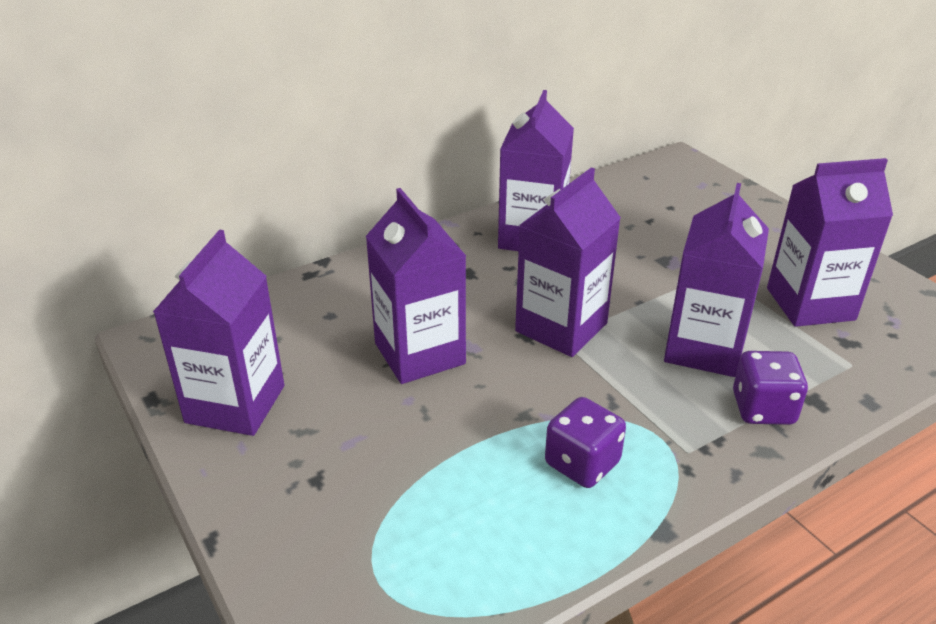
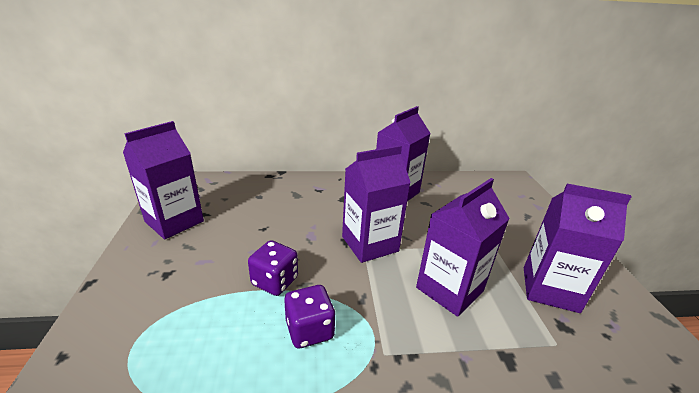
camera: 25 degrees right, 5 degrees down
(419, 353) = (281, 230): purple carton -> none
(763, 409) = (462, 347): purple dice -> purple dice (275, 281)

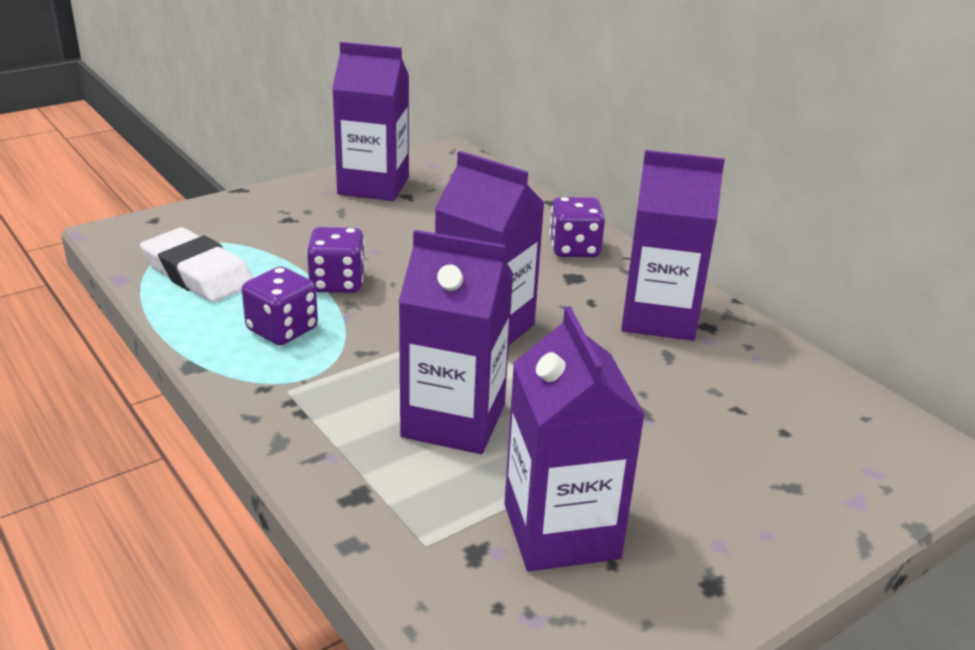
camera: 60 degrees right, 0 degrees up
(187, 354) = (198, 273): none -> white eraser
(319, 188) = (574, 249): none -> purple dice

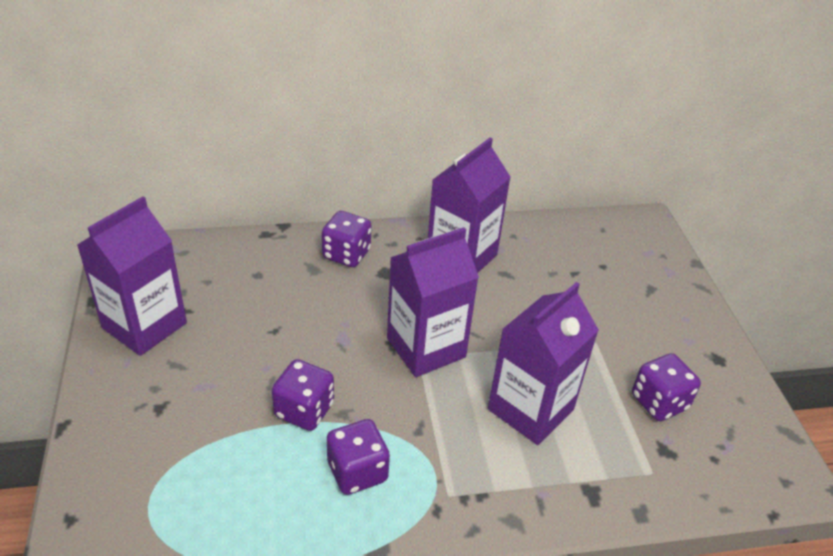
camera: 65 degrees left, 10 degrees up
(198, 273) = (217, 508): white eraser -> none
(561, 531) = (659, 402): purple carton -> purple dice

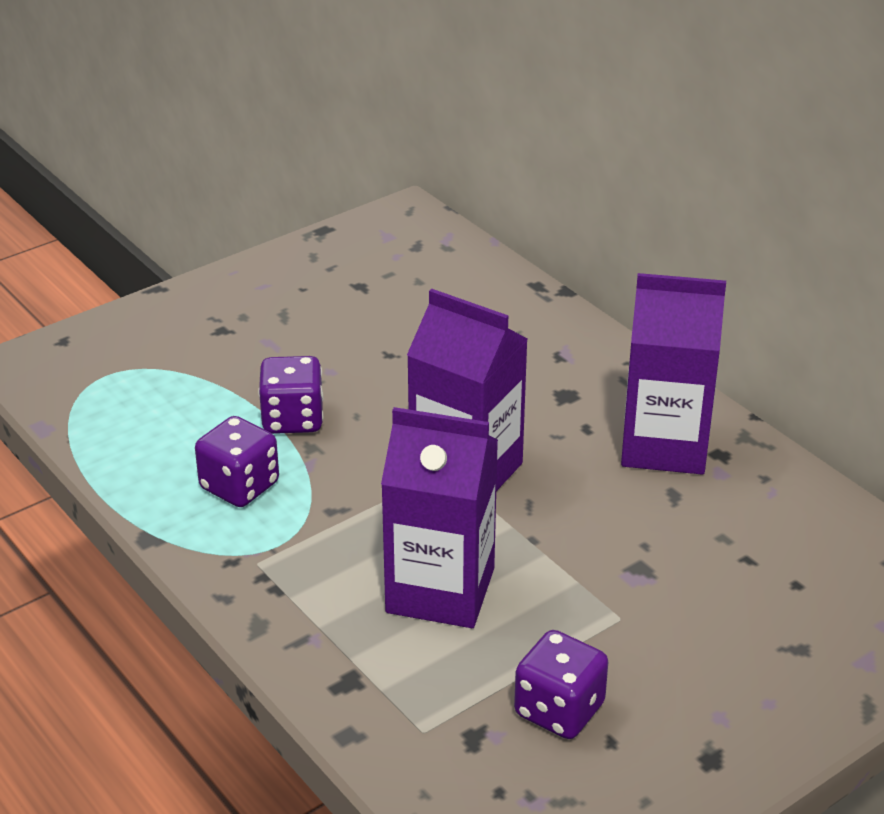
camera: 65 degrees right, 5 degrees down
(144, 325) = (318, 273): purple carton -> none
(346, 254) = (566, 354): purple dice -> none

